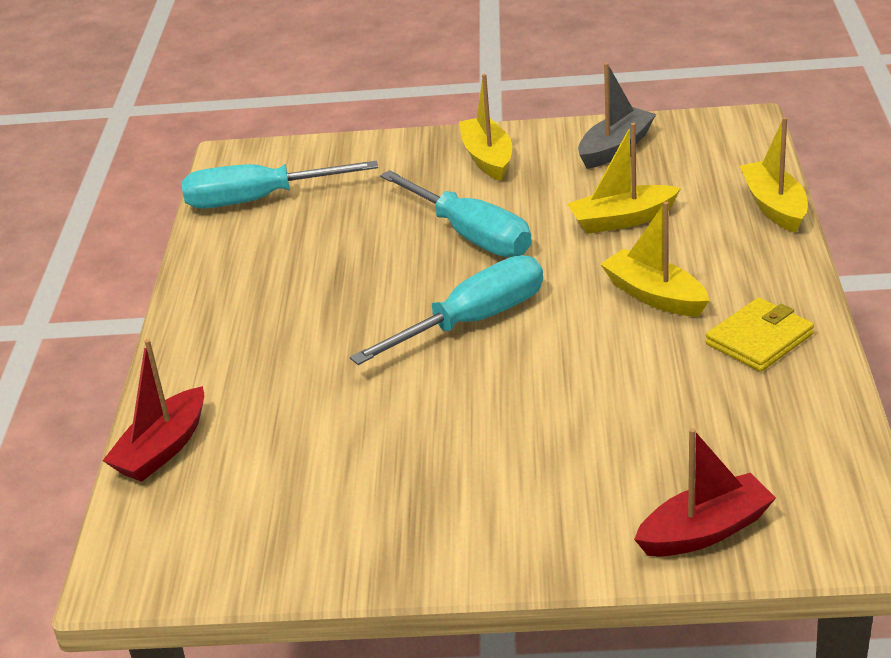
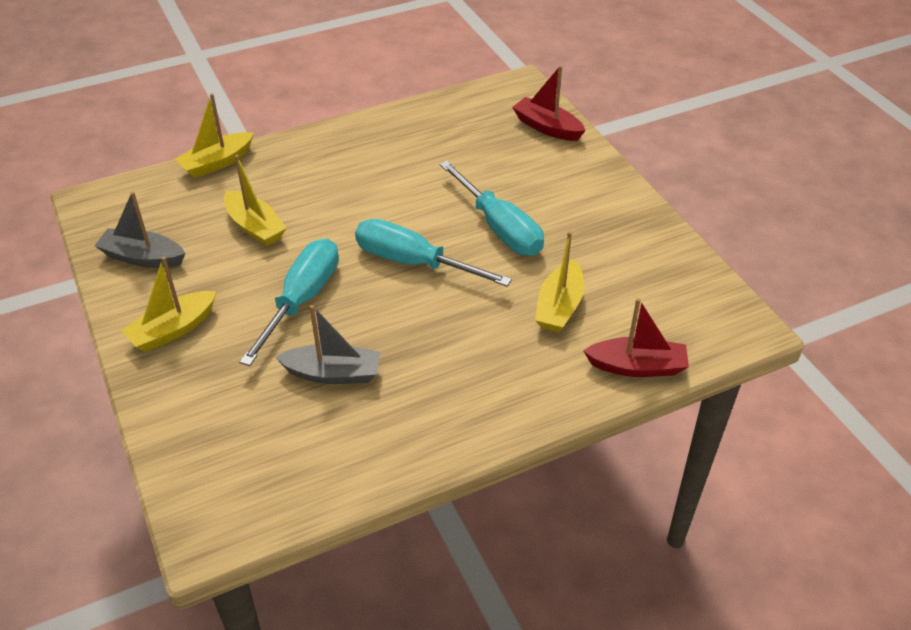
camera: 120 degrees left, 10 degrees up
(257, 200) = (287, 471): turquoise screwdriver -> turquoise screwdriver (500, 228)
(347, 239) = (333, 373): none -> grey boat
(654, 295) = (346, 190): yellow boat -> yellow boat (559, 307)
(759, 339) = (375, 141): yellow wallet -> none

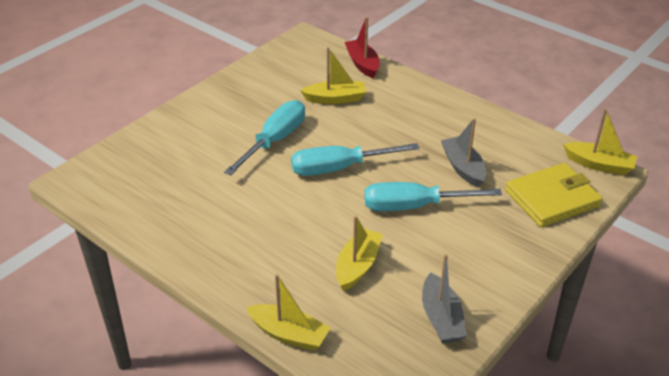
camera: 115 degrees left, 5 degrees down
(173, 330) = (494, 259): yellow boat -> yellow boat (599, 165)
(212, 435) = (552, 198): none -> yellow wallet
(412, 262) = (338, 168): turquoise screwdriver -> turquoise screwdriver turned 75 degrees clockwise
(547, 127) = (133, 149): red boat -> none

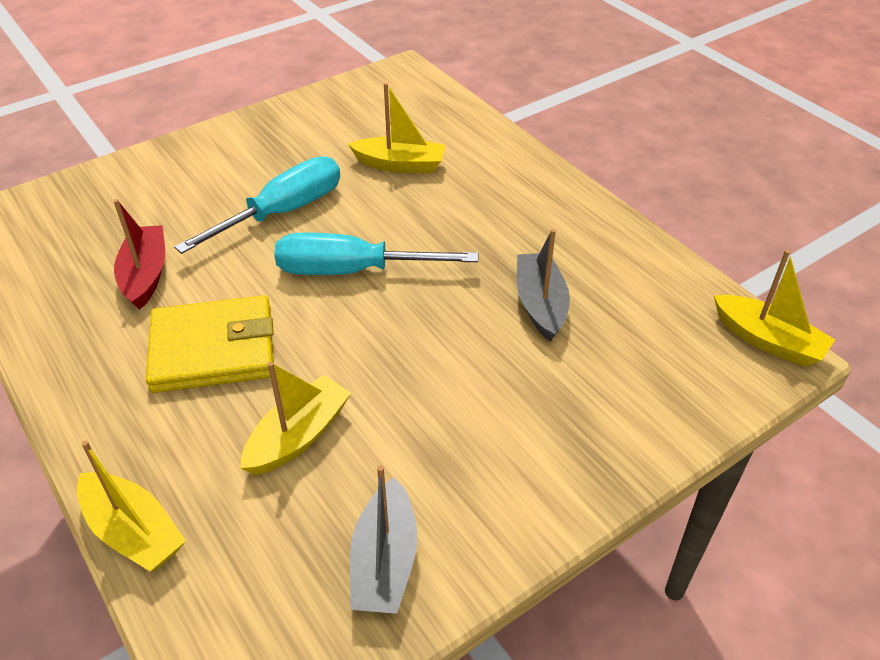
camera: 15 degrees right, 5 degrees up
(362, 64) = (464, 120): red boat -> red boat (145, 275)
(413, 206) = (432, 353): turquoise screwdriver -> none
(552, 198) = (664, 384): yellow wallet -> yellow wallet (213, 349)

